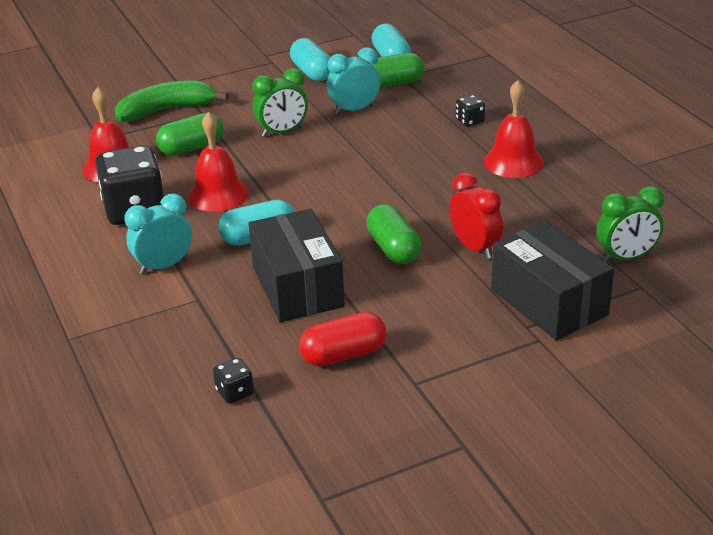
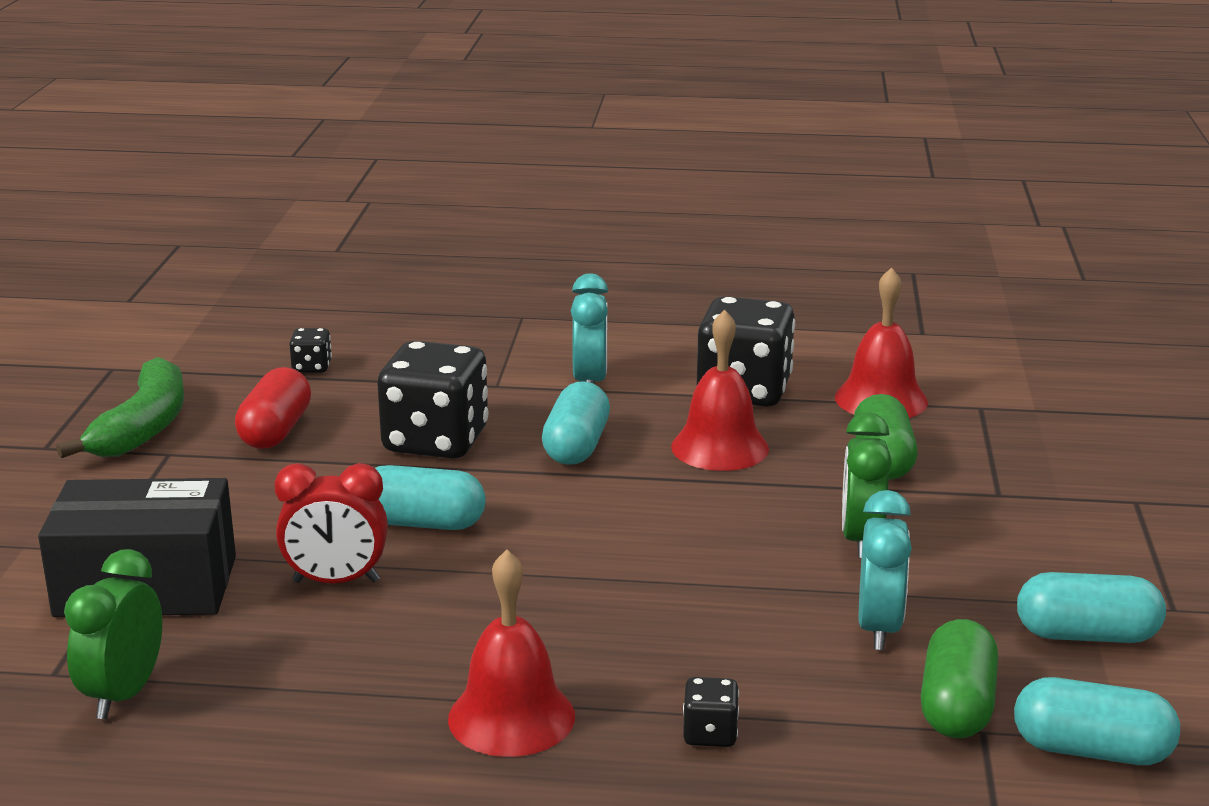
camera: 120 degrees right, 10 degrees down
(167, 110) = (1035, 470): green banana -> green banana (143, 427)
(297, 287) = (436, 441): black box -> black dice
(393, 248) = (422, 523): green capsule -> turquoise capsule

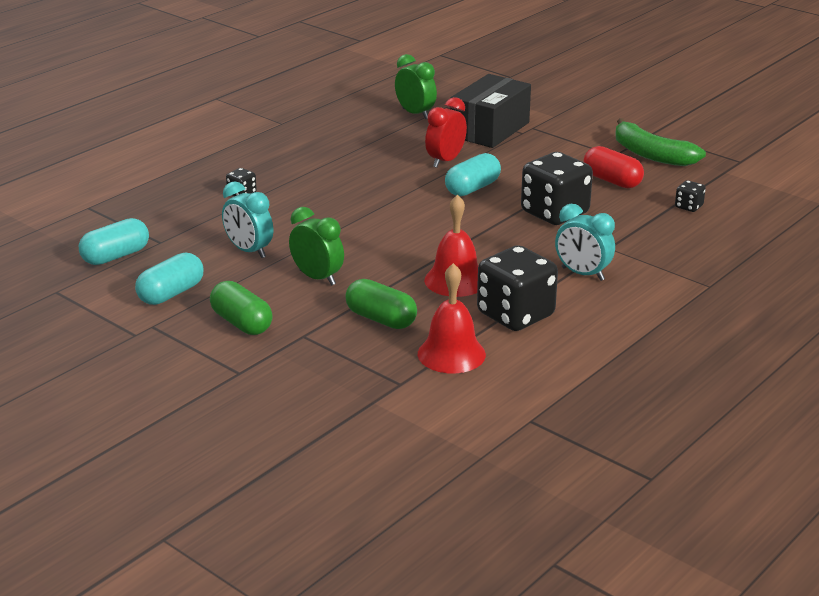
camera: 125 degrees right, 5 degrees up
(511, 717) = (306, 166): red bell -> none
(576, 446) = (505, 244): turquoise capsule -> none
(957, 706) = (180, 243): green capsule -> green capsule (241, 323)

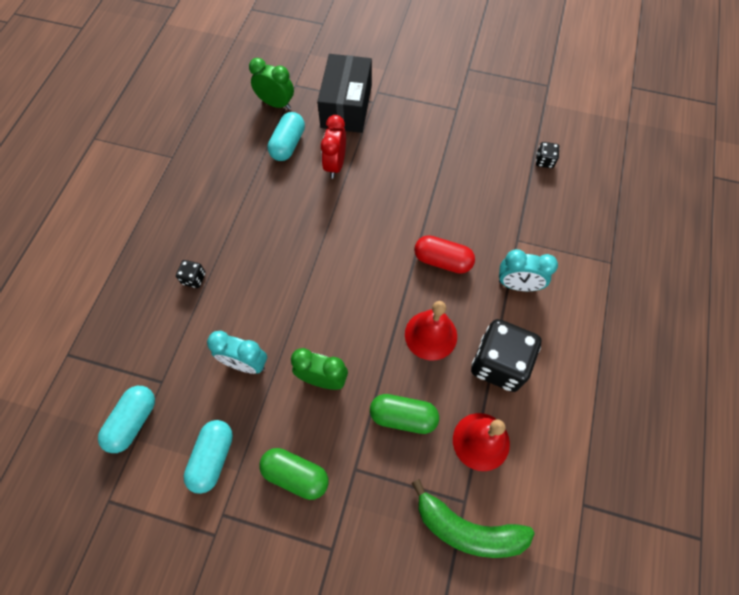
camera: 25 degrees left, 35 degrees up
(472, 188) = (376, 197): turquoise capsule -> turquoise capsule (288, 144)
(554, 213) = (455, 208): black dice -> none
(612, 181) = (473, 146): red capsule -> red capsule (442, 261)
(651, 155) = (483, 99): green banana -> green banana (467, 529)

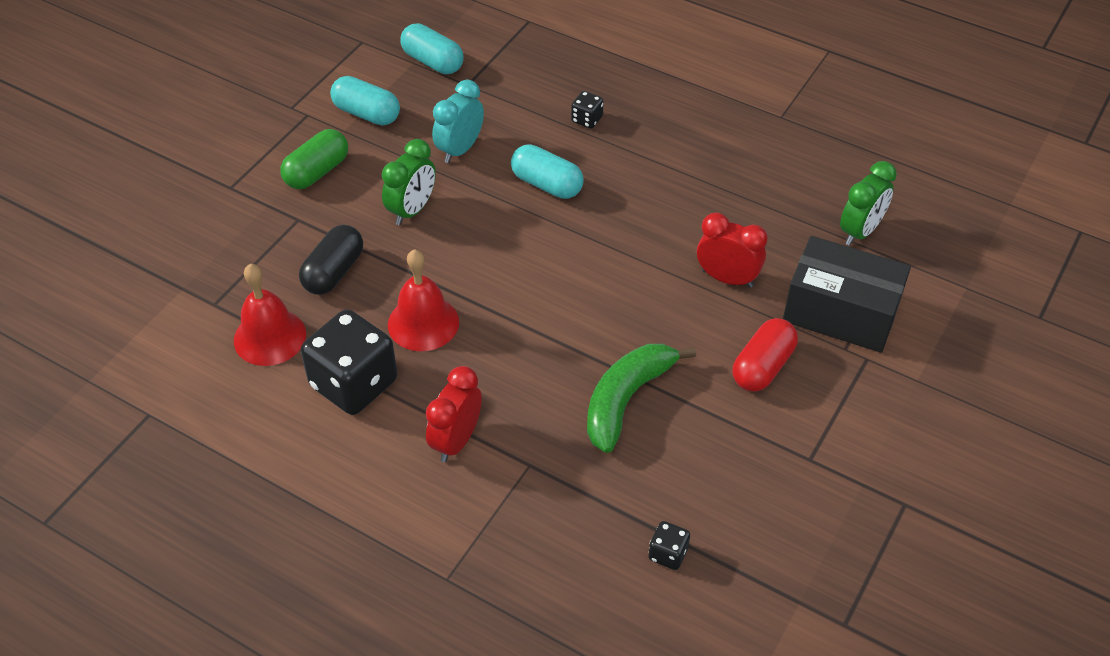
camera: 105 degrees right, 15 degrees down
(288, 144) = (777, 233): turquoise capsule -> turquoise capsule (547, 184)
(403, 417) = (334, 272): green capsule -> black capsule
(442, 261) = (526, 363): red capsule -> red capsule (762, 367)
(467, 529) = (186, 298): green banana -> green banana (626, 399)
(518, 285) = (456, 440): turquoise clock -> red clock

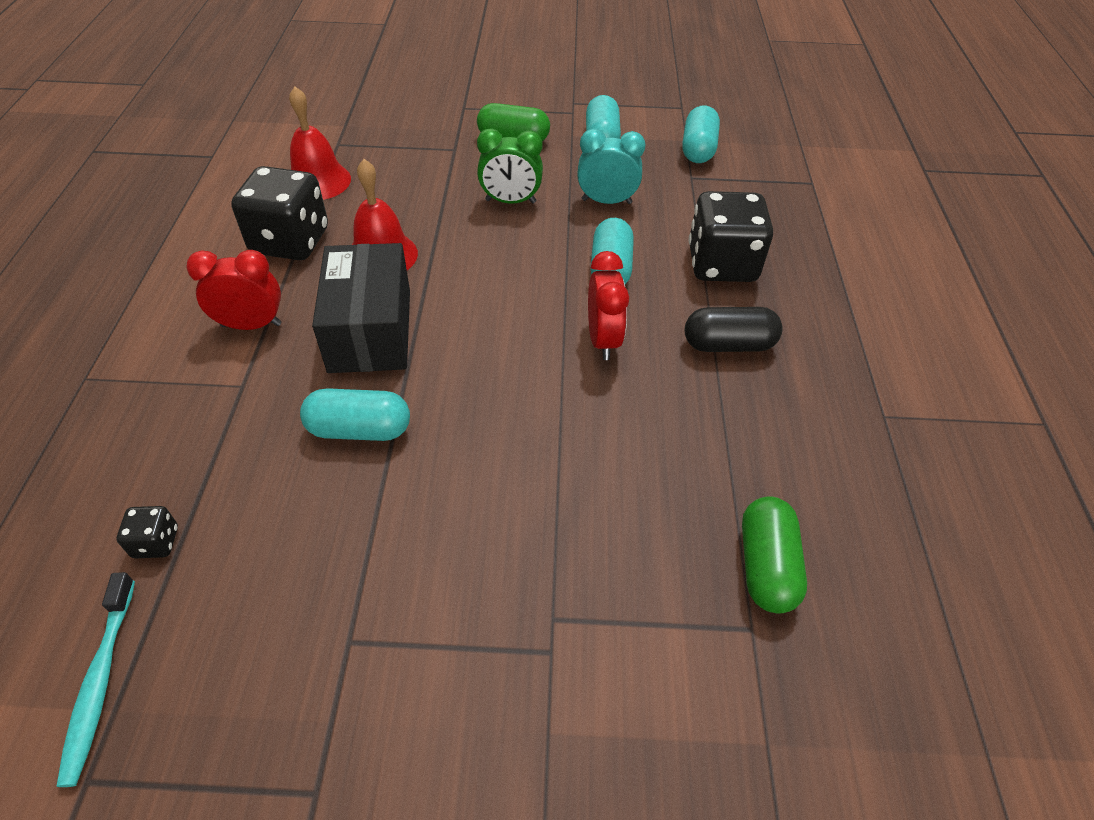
camera: 60 degrees right, 0 degrees up
(334, 272) = (409, 186): black capsule -> black capsule (728, 344)
(587, 119) = (721, 264): black dice -> black dice, size x2.28
(626, 399) = (359, 429): green banana -> turquoise capsule
(727, 278) = (587, 454): red clock -> red clock (603, 340)
(762, 367) = (472, 537): red capsule -> none
(774, 606) = (100, 682): none -> turquoise toothbrush
(840, 312) = (610, 592): black box -> black box (370, 330)
(860, 231) = (766, 566): green clock -> green capsule

